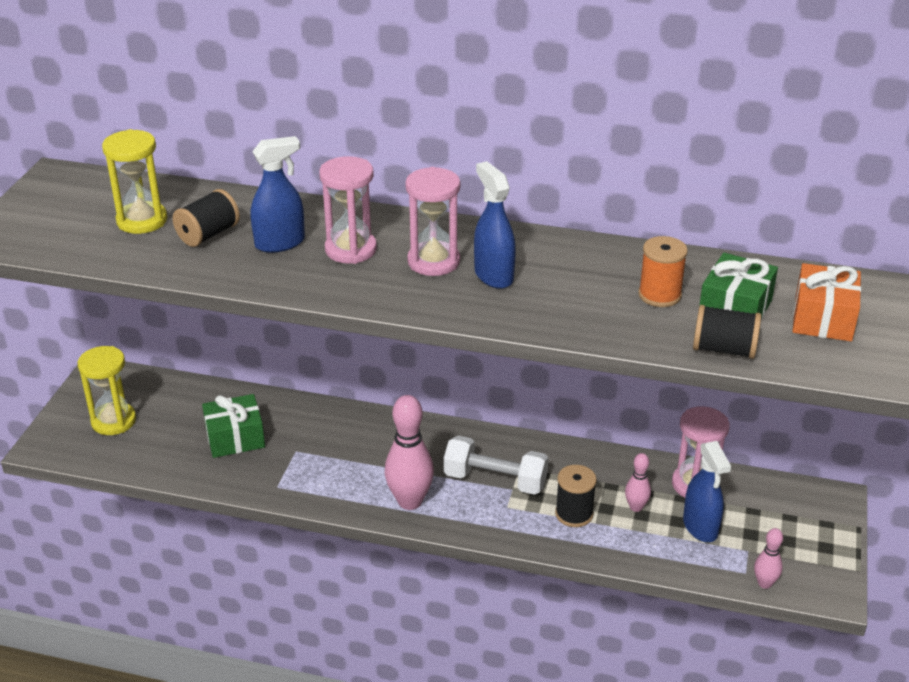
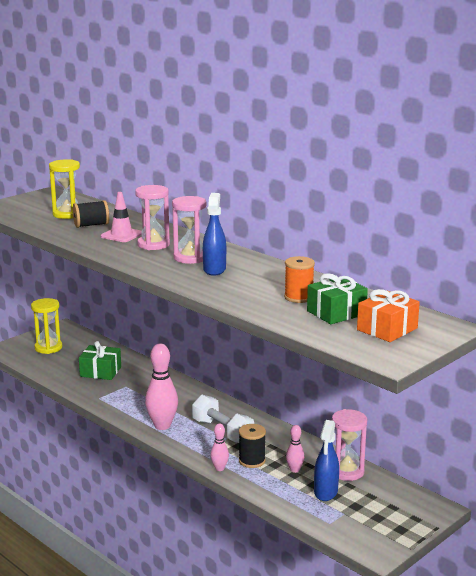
camera: 30 degrees right, 15 degrees down
(280, 243) = (121, 235): blue spray bottle -> pink traffic cone
(723, 349) = (301, 326): black spool -> none
(764, 583) = (336, 532): pink bowling pin -> pink bowling pin (219, 468)

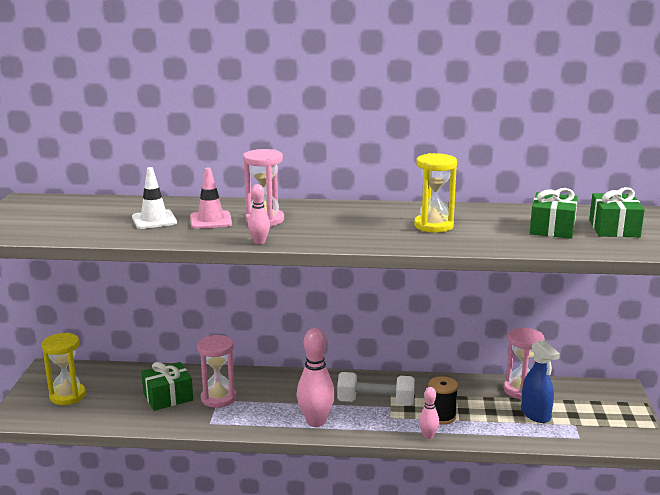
camera: 40 degrees left, 0 degrees up
(67, 214) = (100, 217): yellow hourglass -> yellow hourglass (433, 226)
(91, 225) = (154, 220): black spool -> white traffic cone
(190, 258) = (328, 221): pink hourglass -> pink hourglass (218, 398)
(214, 269) = (375, 225): blue spray bottle -> none
(294, 470) = (484, 408): pink bowling pin -> pink bowling pin (259, 242)
(298, 297) = (497, 226): orange spool -> none
(387, 329) = (614, 228): orange gift -> green gift

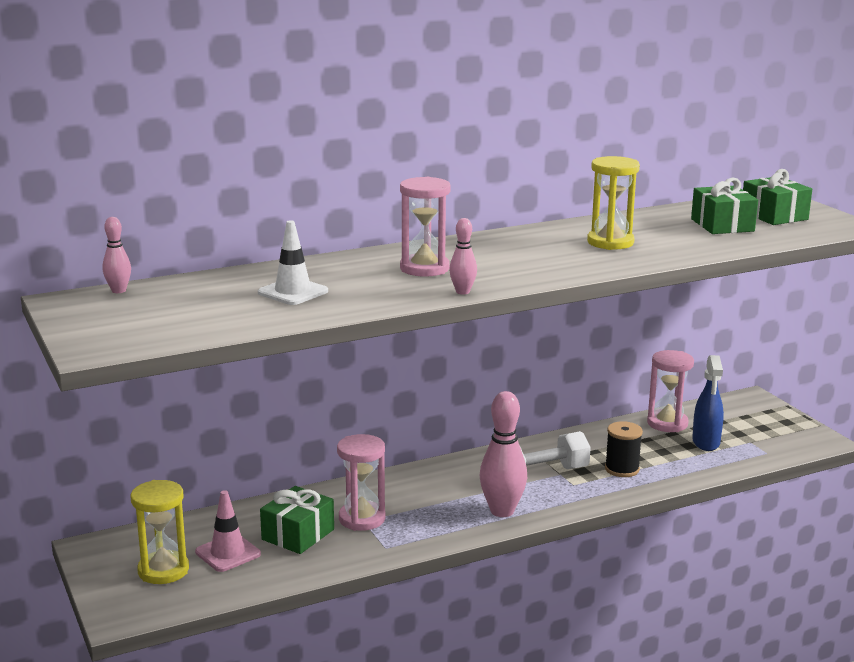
camera: 30 degrees left, 0 degrees up
(210, 220) = (363, 280): pink traffic cone -> pink traffic cone (228, 553)
(428, 436) = (631, 491): pink bowling pin -> pink bowling pin (118, 291)
(535, 414) = (706, 442): blue spray bottle -> blue spray bottle turned 60 degrees clockwise

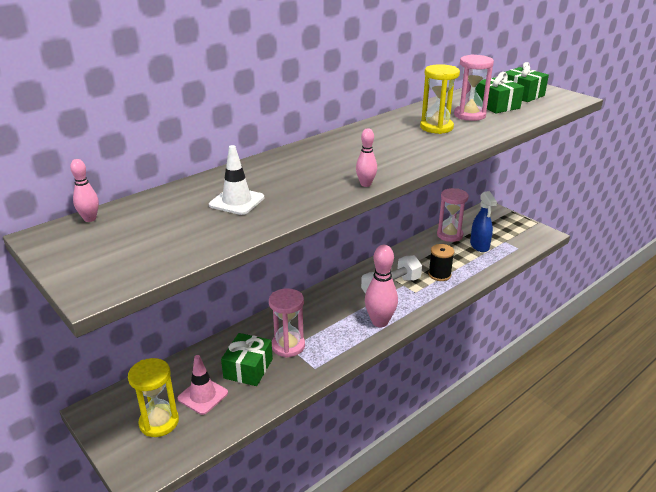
camera: 15 degrees left, 10 degrees up
(424, 268) = (324, 166): pink hourglass -> pink hourglass (469, 115)

